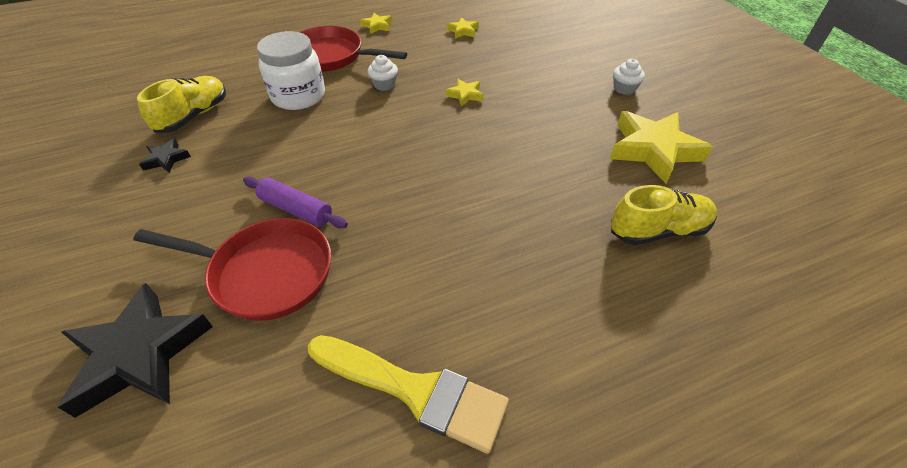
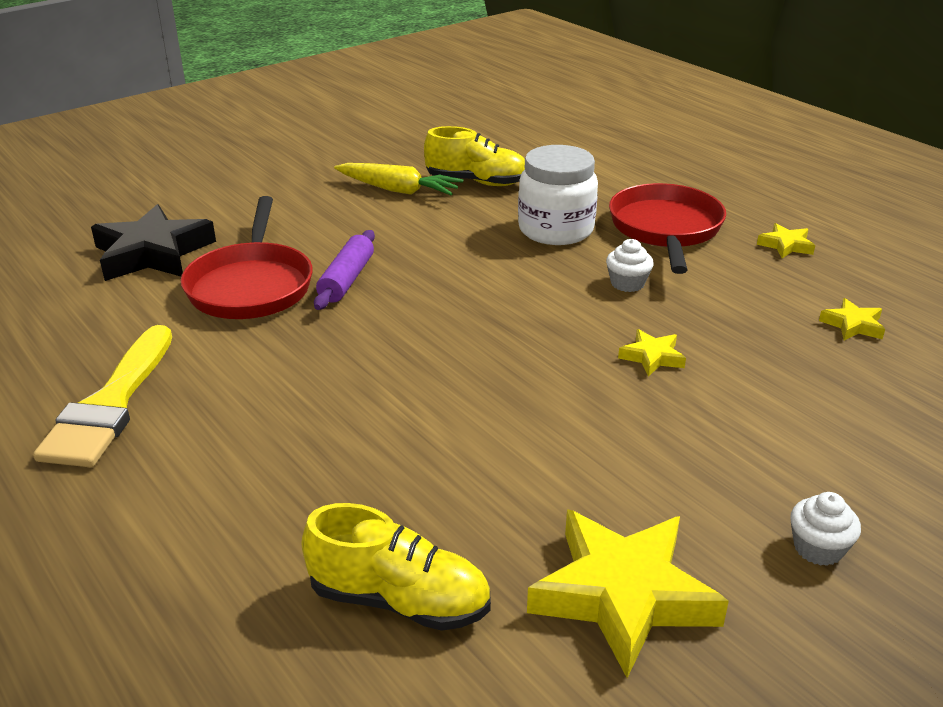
camera: 75 degrees right, 15 degrees down
(166, 159) = (398, 190): black star -> yellow carrot
(658, 230) = (399, 600): yellow shoe -> yellow shoe turned 45 degrees counterclockwise

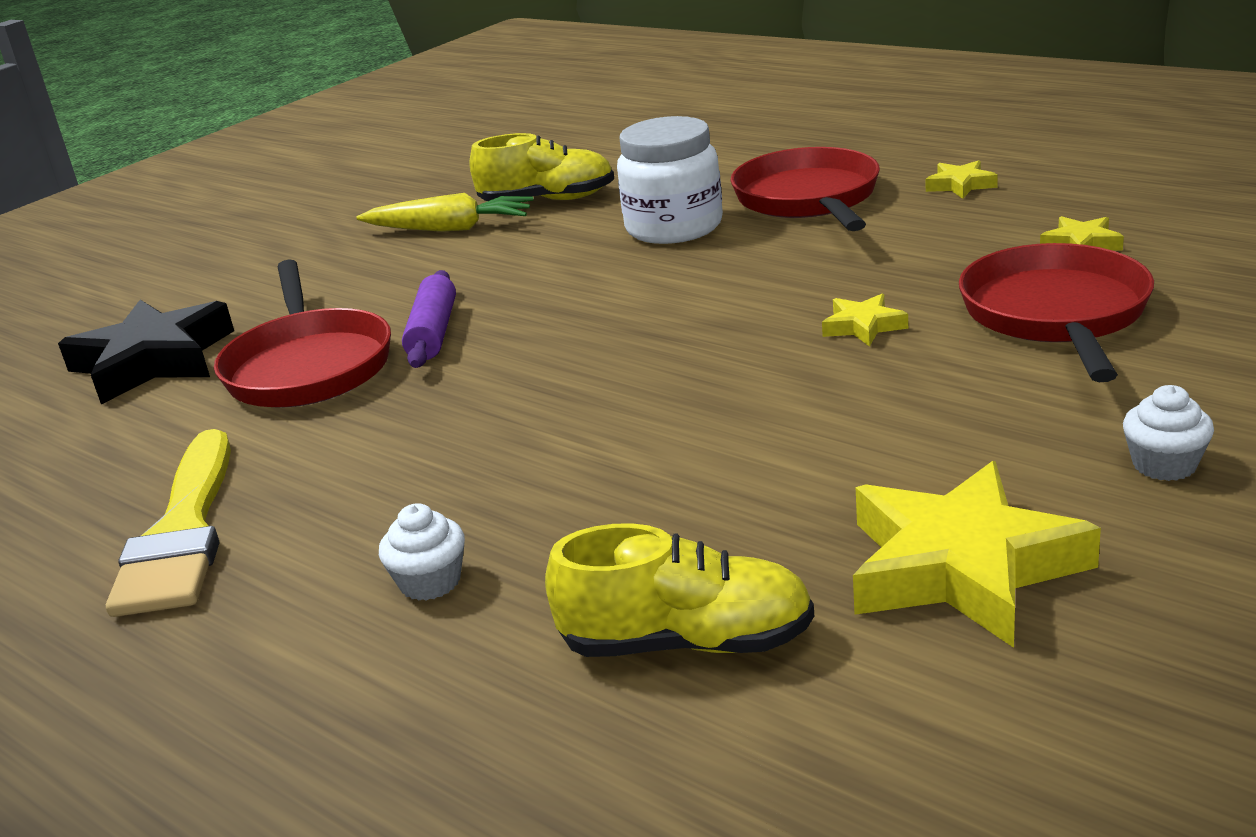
camera: 10 degrees left, 5 degrees down
(627, 283) = (792, 261): white cupcake -> white cupcake (430, 582)
(802, 386) = (1056, 315): none -> red pan

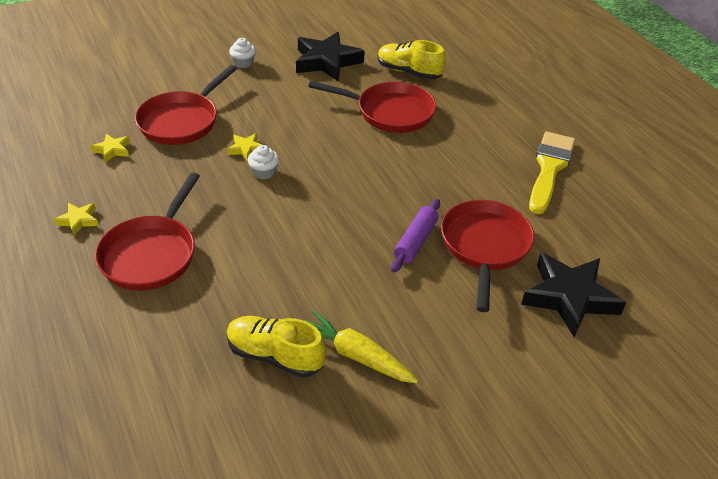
camera: 160 degrees left, 15 degrees up
(430, 582) = (468, 114): white cupcake -> white cupcake (264, 172)
(642, 503) = (390, 112): none -> red pan
(674, 227) = (239, 269): white jar -> none
(962, 567) = (327, 61): yellow star -> black star

